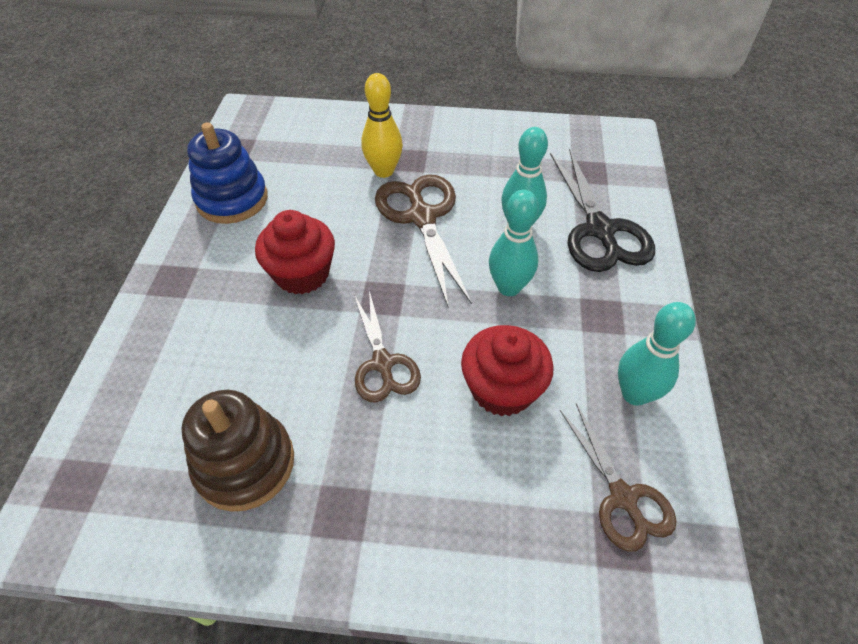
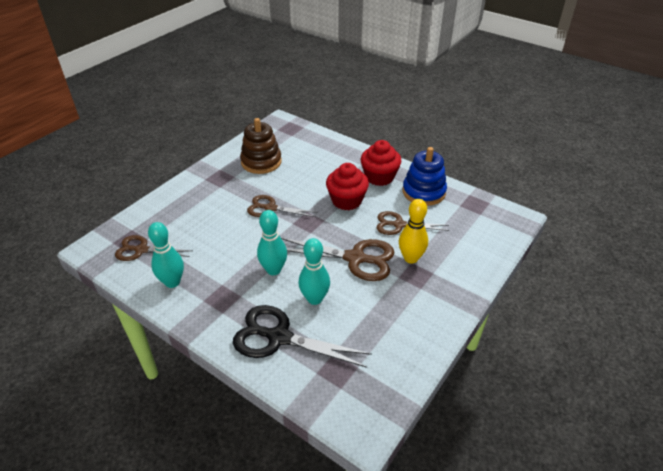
camera: 120 degrees right, 10 degrees down
(325, 200) = (399, 225): none -> brown scissors
(502, 389) = (221, 239): red cupcake -> red cupcake (379, 177)

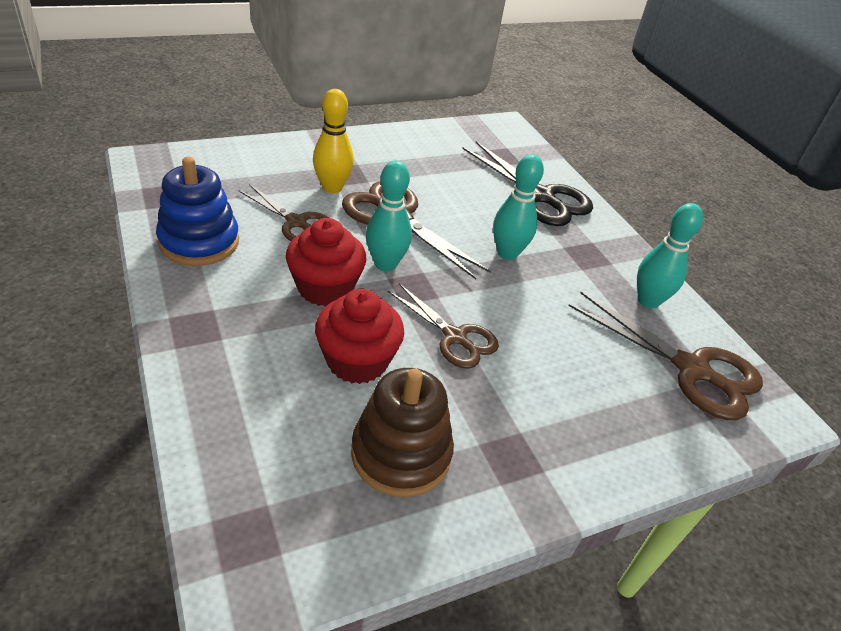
camera: 155 degrees left, 0 degrees up
(141, 250) = (691, 370): brown scissors -> brown scissors, size x1.55
(314, 299) = (479, 206): turquoise bowling pin -> turquoise bowling pin (385, 264)
(379, 177) = (226, 298): red cupcake -> red cupcake (357, 361)

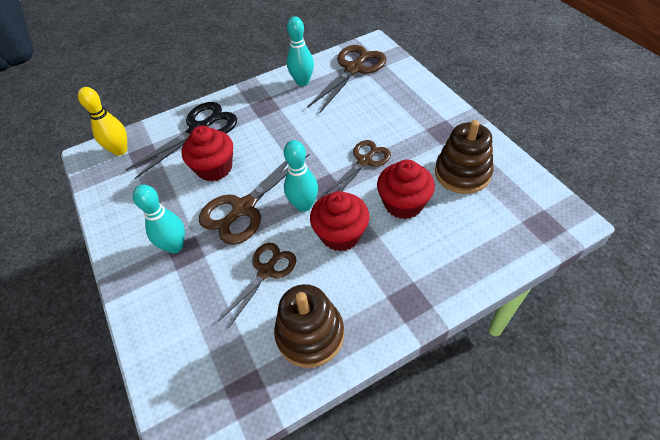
camera: 85 degrees left, 10 degrees up
(199, 242) = (310, 334): blue stacking toy -> brown stacking toy
(332, 188) = (209, 258): yellow bowling pin -> yellow bowling pin (120, 150)
(469, 202) = (214, 168): none -> red cupcake
(507, 253) = (273, 143): turquoise bowling pin -> turquoise bowling pin (175, 246)

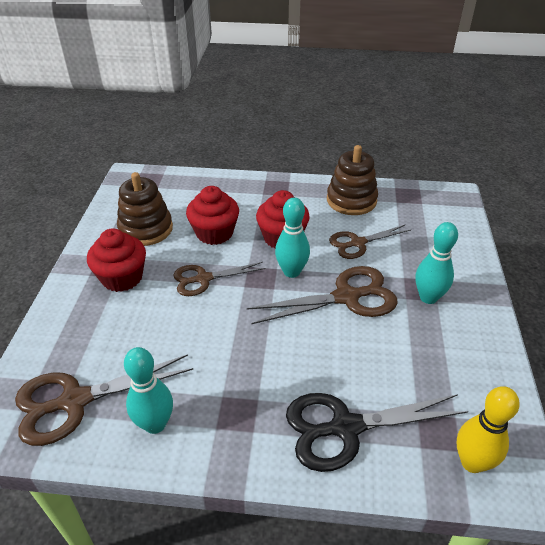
camera: 150 degrees left, 10 degrees down
(214, 168) = (353, 356): red cupcake -> red cupcake (122, 278)

